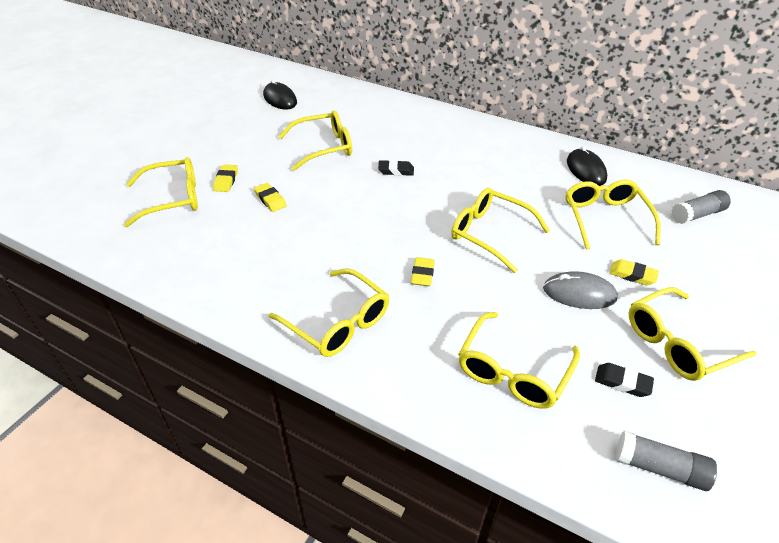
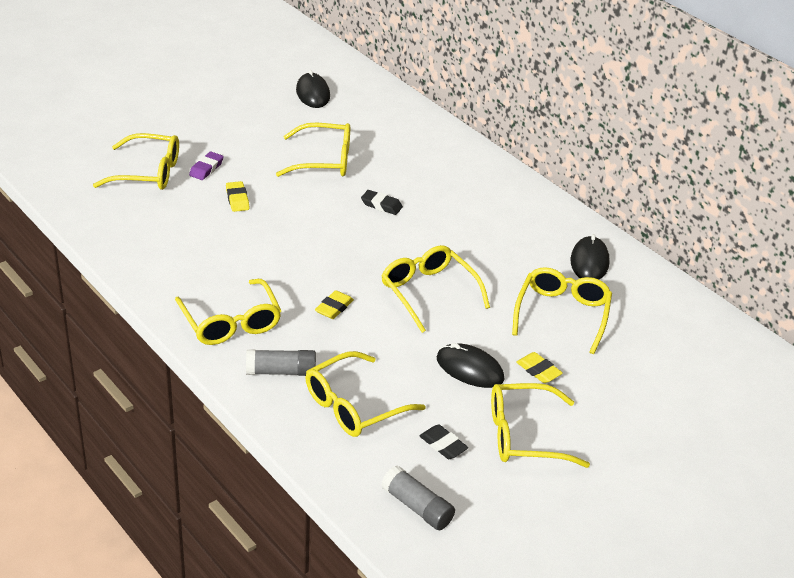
camera: 20 degrees right, 5 degrees down
(226, 181) = (206, 169): yellow eraser -> purple eraser
(579, 293) = (470, 369): grey mouse -> black mouse
(697, 215) = (669, 340): grey glue stick -> grey glue stick (281, 372)

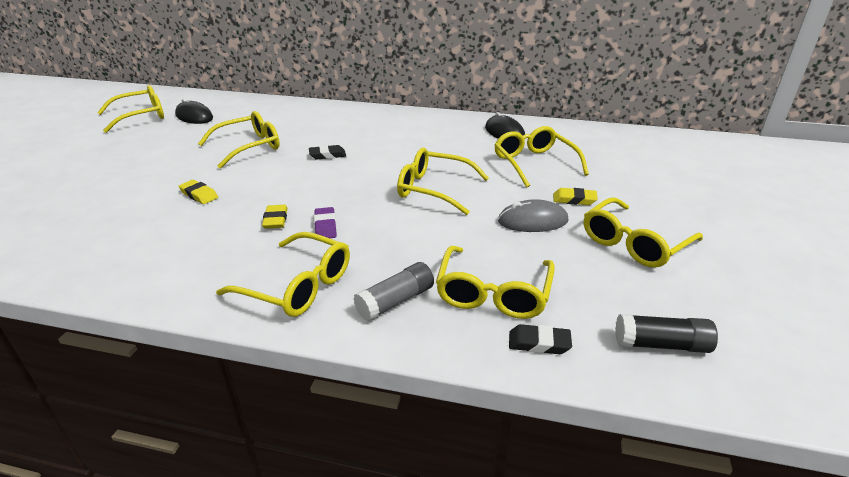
camera: 35 degrees left, 5 degrees down
(148, 172) = (83, 209): yellow glasses -> yellow glasses (140, 116)
(206, 169) = (145, 186): purple eraser -> purple eraser (325, 226)
(334, 308) = (377, 230): yellow eraser -> yellow eraser (276, 220)
(417, 507) = (661, 345): grey glue stick -> black glue stick
(443, 445) = (599, 282): black eraser -> black eraser (539, 343)
(470, 369) = (532, 221): black mouse -> grey mouse

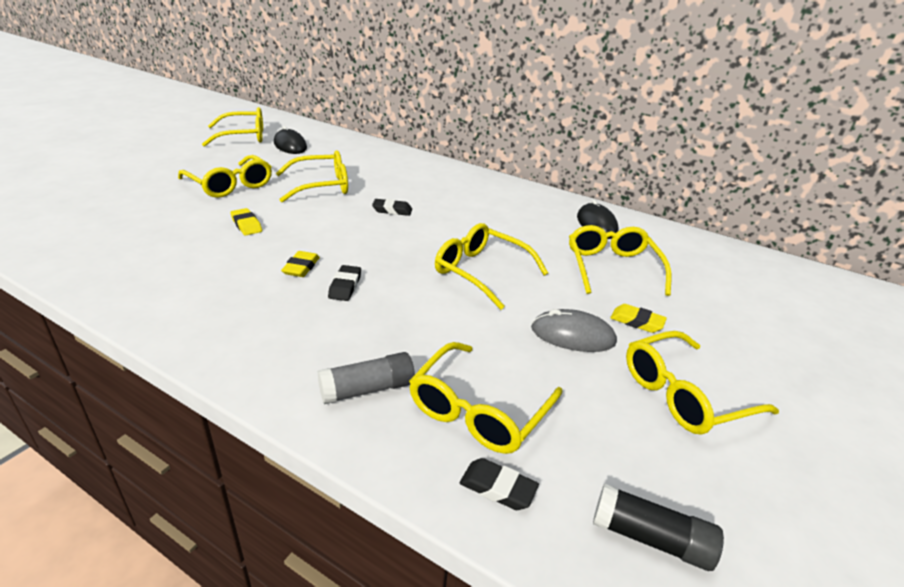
camera: 15 degrees right, 0 degrees up
(297, 286) = (279, 344): yellow glasses -> yellow glasses (230, 185)
(325, 226) = (345, 286): purple eraser -> black eraser

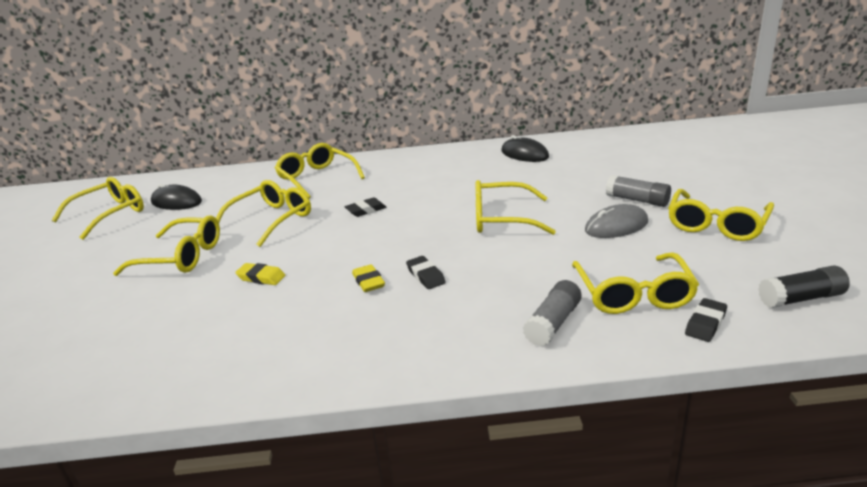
camera: 30 degrees left, 5 degrees down
(498, 488) = (705, 324): black eraser -> black eraser turned 45 degrees counterclockwise
(612, 268) = (576, 176): yellow glasses -> yellow glasses (317, 178)
(636, 322) = (637, 200): yellow eraser -> grey glue stick

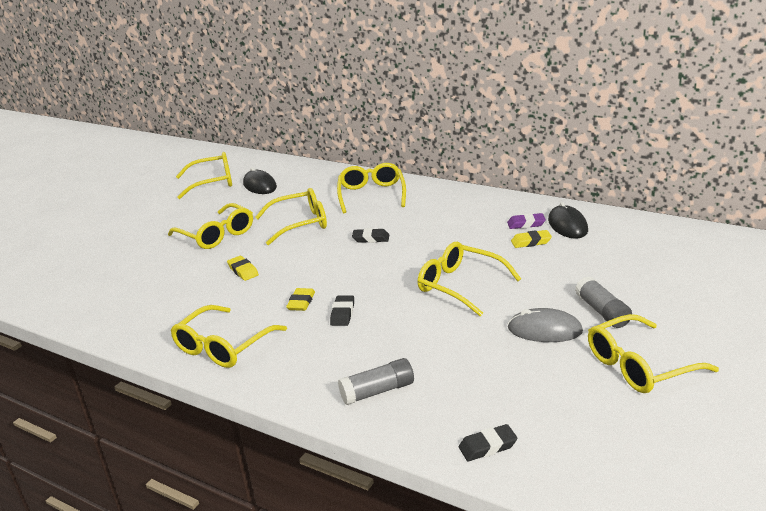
camera: 35 degrees right, 0 degrees up
(490, 162) = (526, 224): none -> purple eraser
(513, 172) = (531, 242): none -> yellow eraser
(633, 294) = (468, 396): yellow glasses -> yellow glasses (223, 346)
(801, 298) = (604, 466): black glue stick -> none

